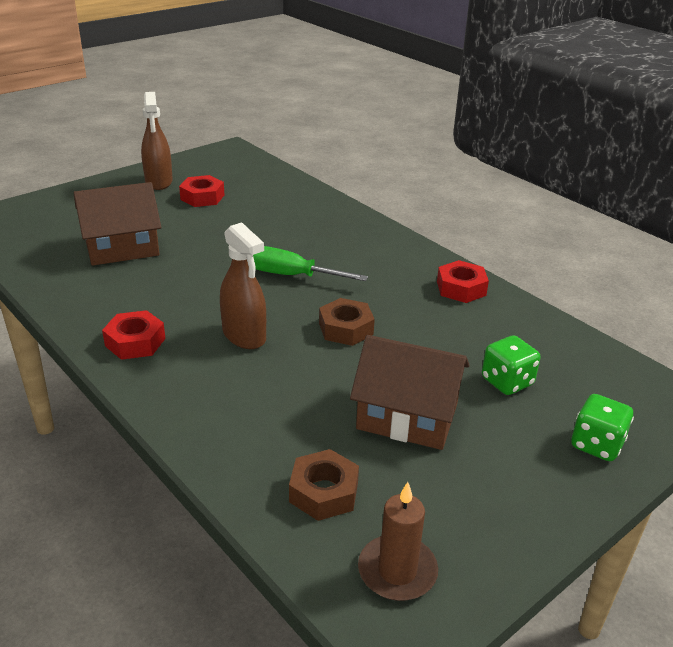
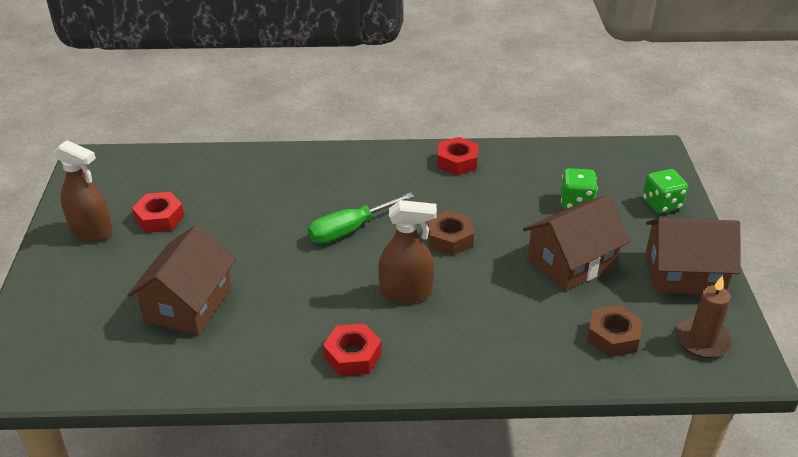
camera: 50 degrees left, 5 degrees up
(497, 510) = (684, 274): none -> brown house

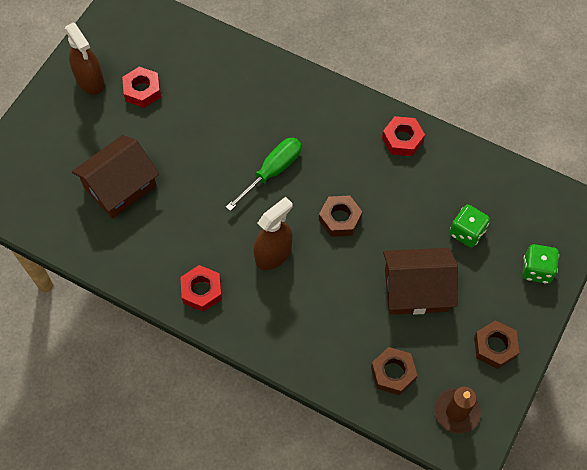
camera: 30 degrees right, 25 degrees up
(350, 229) = (272, 172): green screwdriver -> green screwdriver turned 135 degrees clockwise
(406, 292) = (273, 254): brown spray bottle -> brown spray bottle turned 75 degrees counterclockwise
(684, 274) = (495, 347): brown house -> brown nut

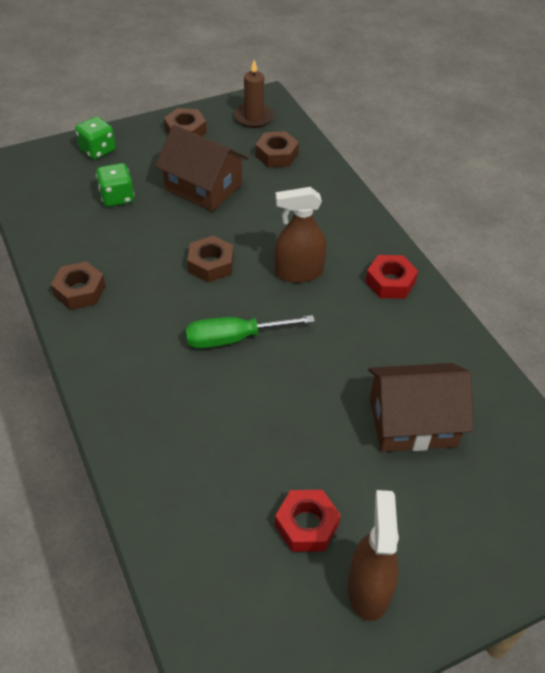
camera: 145 degrees left, 15 degrees down
(402, 139) = (79, 291): red nut -> brown nut

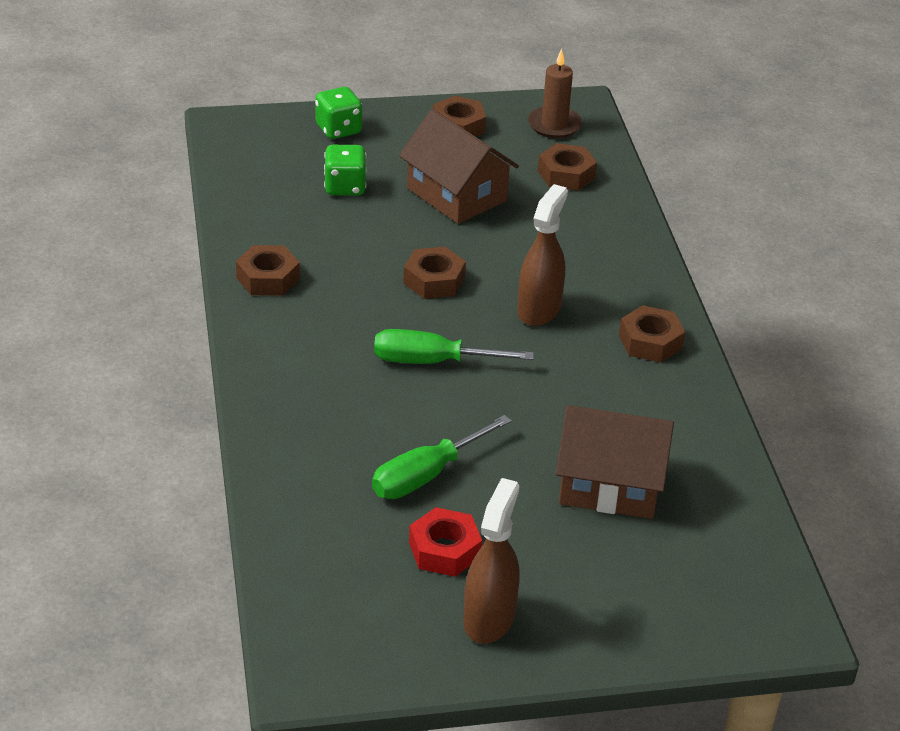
camera: 15 degrees right, 10 degrees down
(266, 451) = (427, 475): none -> green screwdriver
(298, 272) = (539, 309): brown spray bottle -> brown spray bottle turned 105 degrees clockwise
(390, 282) = (650, 342): red nut -> brown nut

